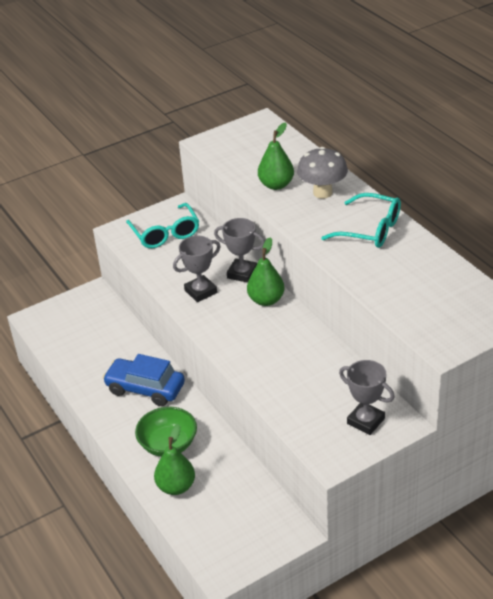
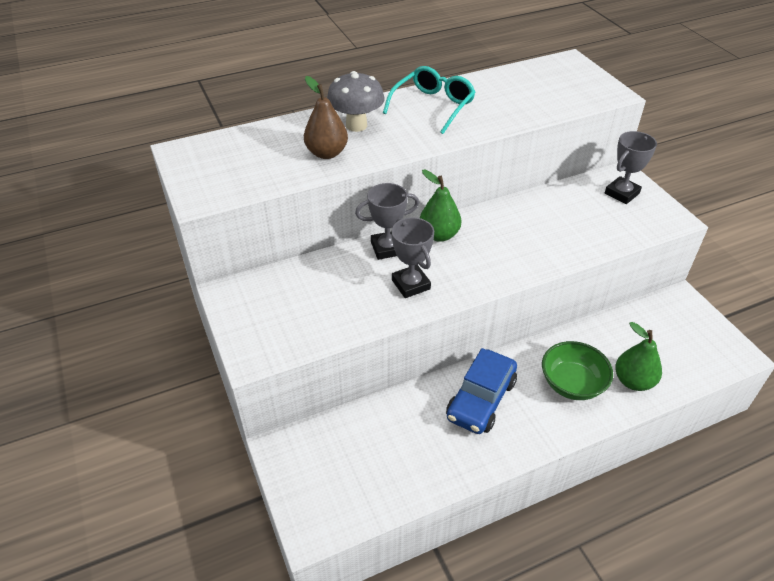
camera: 85 degrees left, 5 degrees up
(165, 233) = (282, 308): turquoise glasses -> none
(242, 273) = (387, 248): grey trophy -> grey trophy turned 45 degrees clockwise
(276, 185) = (326, 153): green pear -> brown pear

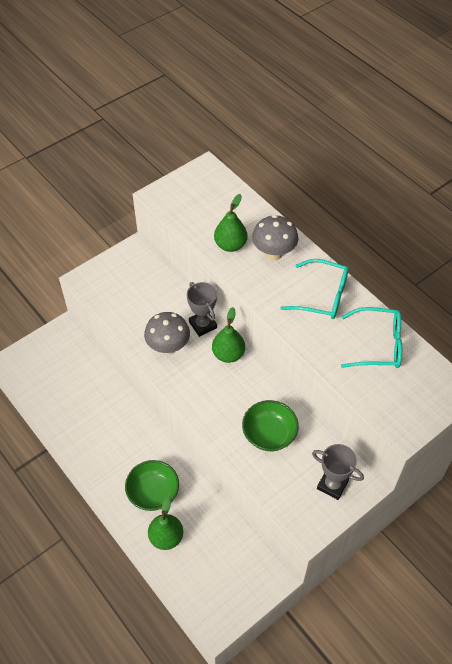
camera: 75 degrees right, 10 degrees up
(326, 153) = (230, 245): brown pear -> green pear
(411, 284) = (168, 347): grey trophy -> grey mushroom
(481, 400) = (124, 433): blue car -> none
(507, 87) = (378, 345): none -> turquoise glasses
(556, 224) = (269, 434): none -> green bowl

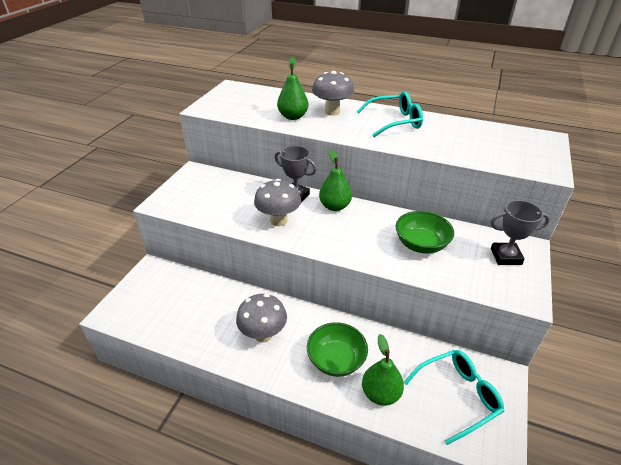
camera: 30 degrees left, 15 degrees down
(113, 440) = (263, 334): none -> grey mushroom
(378, 345) = (466, 133): turquoise glasses -> turquoise glasses (458, 396)

